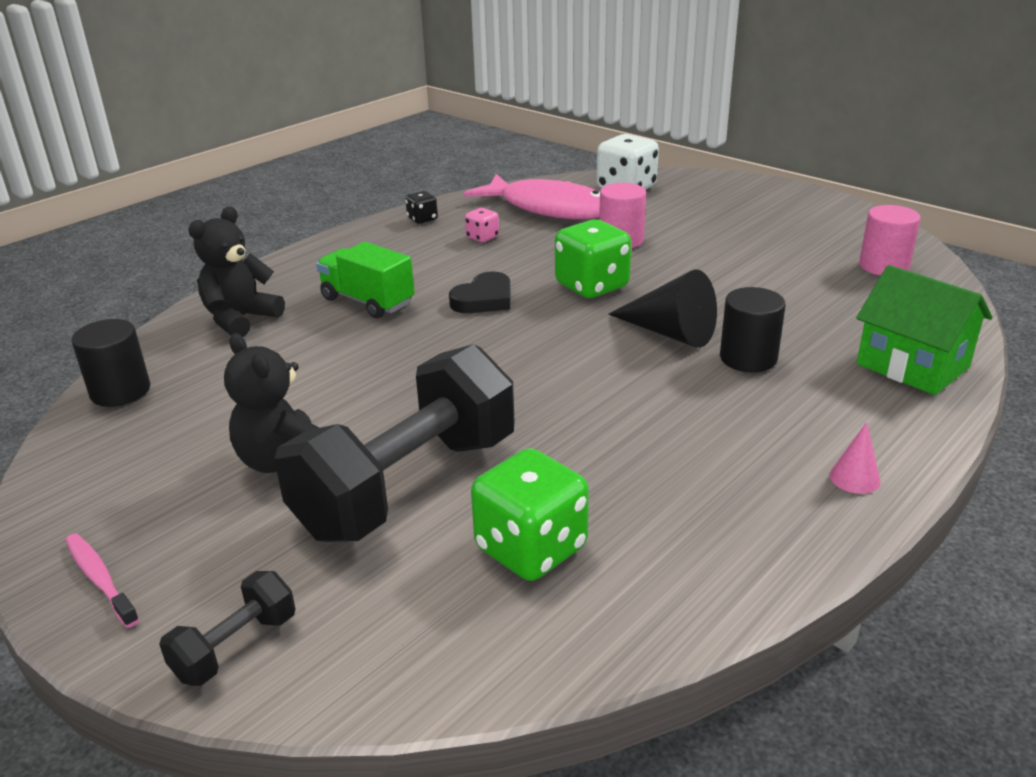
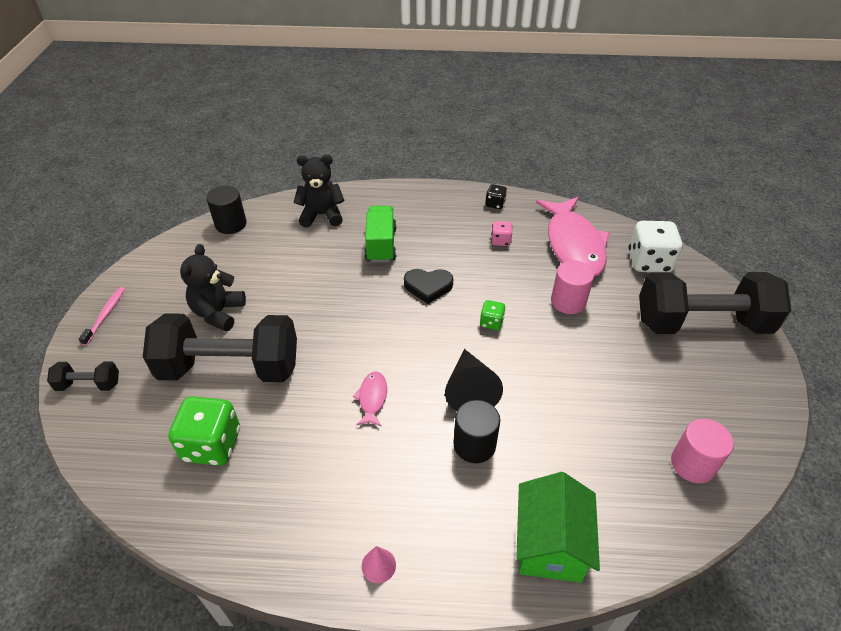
camera: 50 degrees right, 15 degrees up
(592, 286) = (491, 322): green dice -> green dice, size x0.50
(606, 395) = (372, 398): none -> pink fish
(731, 199) = (701, 323): none -> black dumbbell

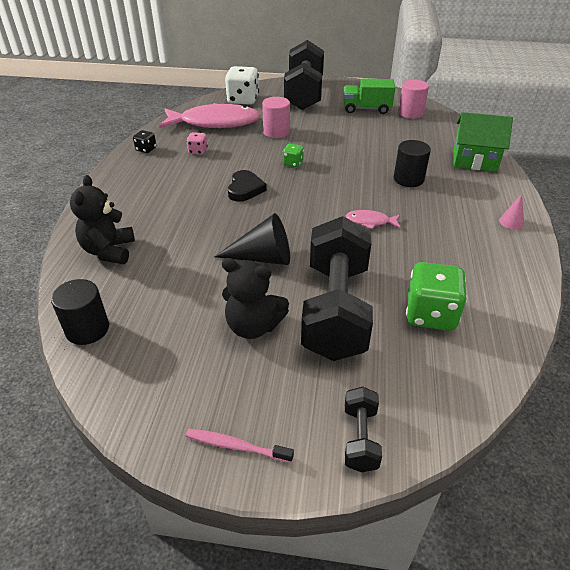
camera: 85 degrees left, 5 degrees down
(381, 245) = (178, 212): green truck -> green truck (366, 109)
(470, 390) = (360, 177): black cone -> black cone (262, 257)

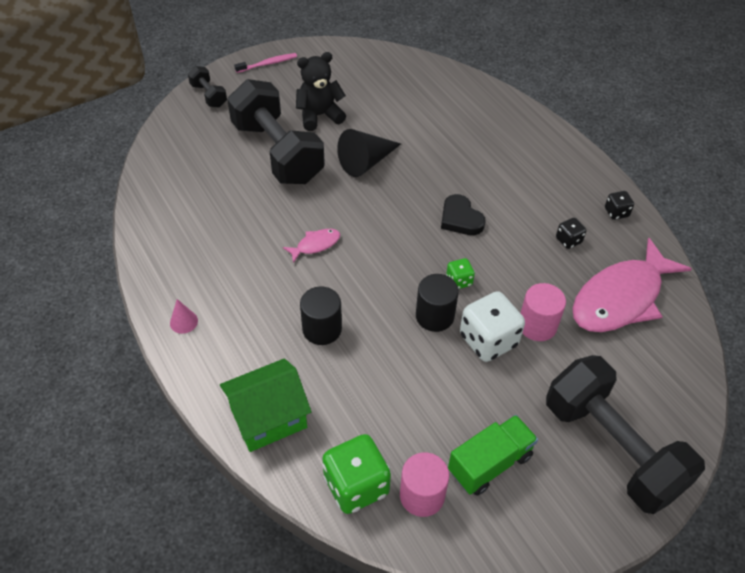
camera: 140 degrees right, 10 degrees up
(87, 329) = (411, 66): black cylinder -> black cylinder (434, 316)
(109, 251) = (476, 109): black teddy bear -> none
(198, 151) = (568, 240): pink dice -> black dice
(243, 100) = (661, 370): white dice -> white dice (488, 340)
(430, 314) = (210, 183): green dice -> green dice (356, 485)

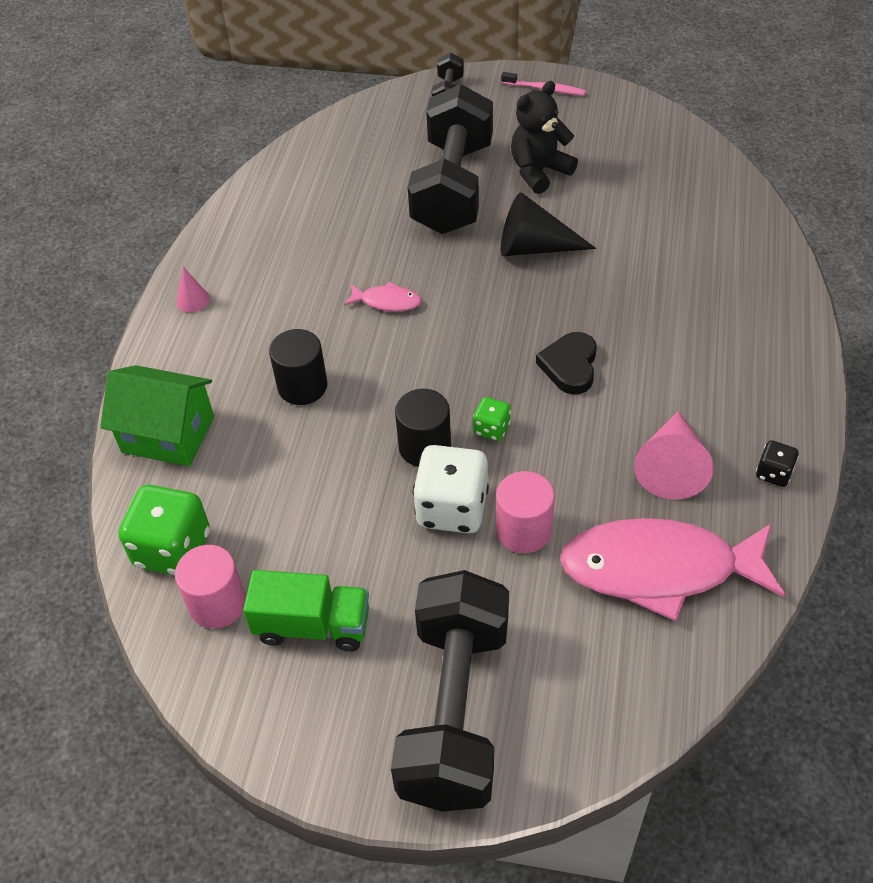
camera: 45 degrees right, 0 degrees up
(319, 115) = (539, 171): black teddy bear -> black teddy bear turned 60 degrees counterclockwise
(568, 240) = (671, 466): black dice -> pink cone

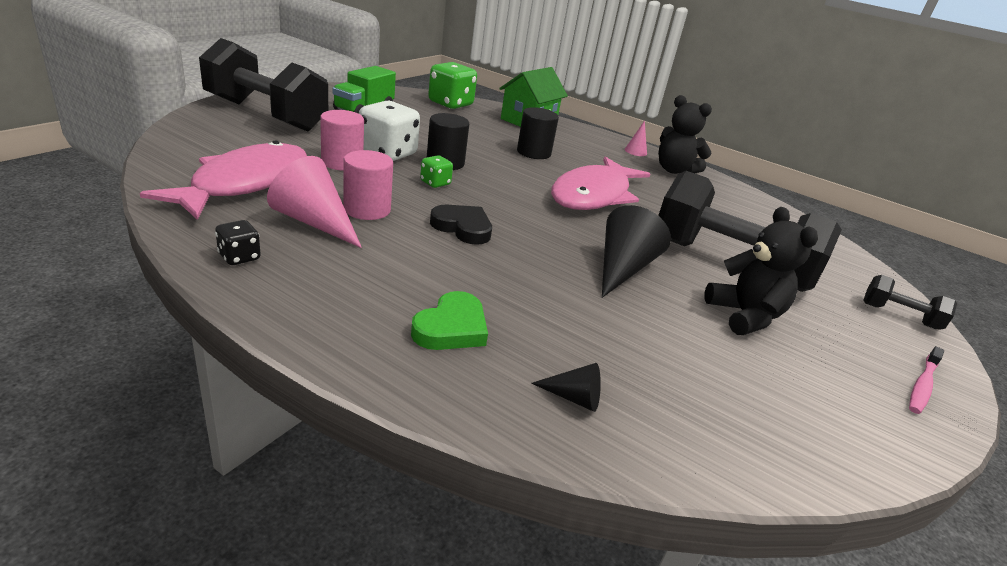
camera: 105 degrees right, 20 degrees down
(217, 604) = (406, 101): pink cylinder -> pink cylinder (367, 209)
(232, 255) = (674, 170): none -> black teddy bear
(387, 301) = (593, 195): pink fish -> pink fish, size x2.34
(722, 311) = (451, 328): none -> green heart
(728, 234) = (573, 397): none -> black cone

